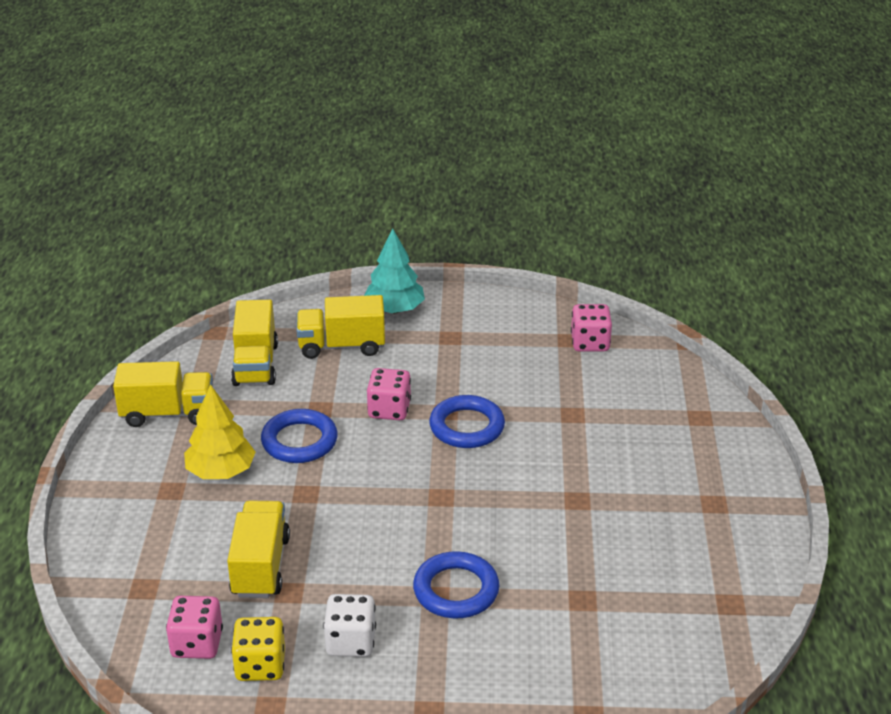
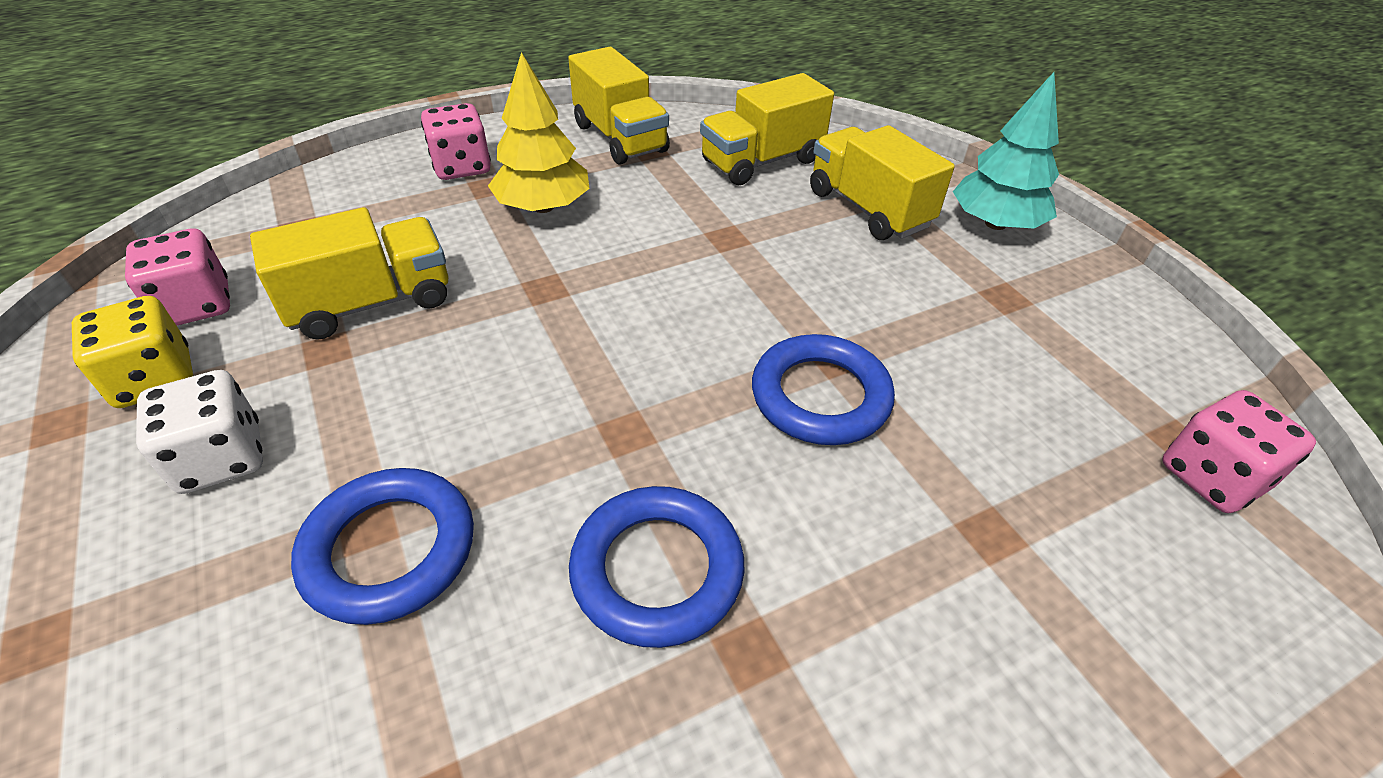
camera: 60 degrees right, 10 degrees up
(299, 441) = (647, 244): blue ring -> blue ring (657, 570)
(389, 410) = (782, 298): pink dice -> pink dice (462, 167)

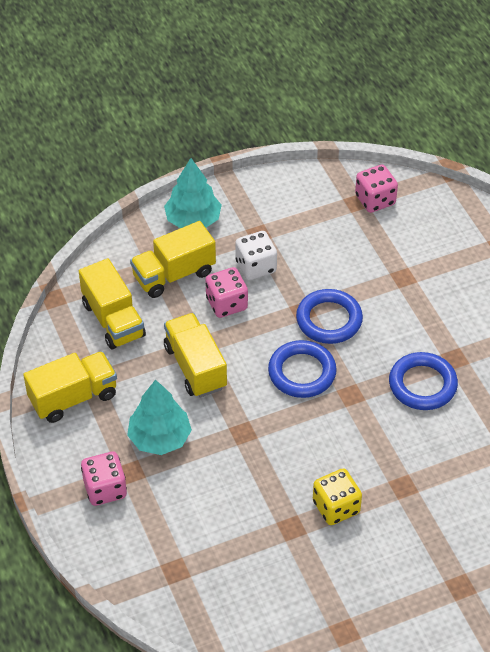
camera: 85 degrees left, 5 degrees up
(154, 379) = (314, 600): yellow dice -> yellow dice (336, 507)
(196, 305) = (253, 601): pink dice -> pink dice (226, 304)
(221, 458) = (367, 552): white dice -> white dice (255, 267)
(371, 303) = (254, 514): yellow truck -> yellow truck (195, 367)
(389, 550) = (415, 475): blue ring -> blue ring (302, 372)
(543, 207) = (159, 438): yellow tree -> turquoise tree

